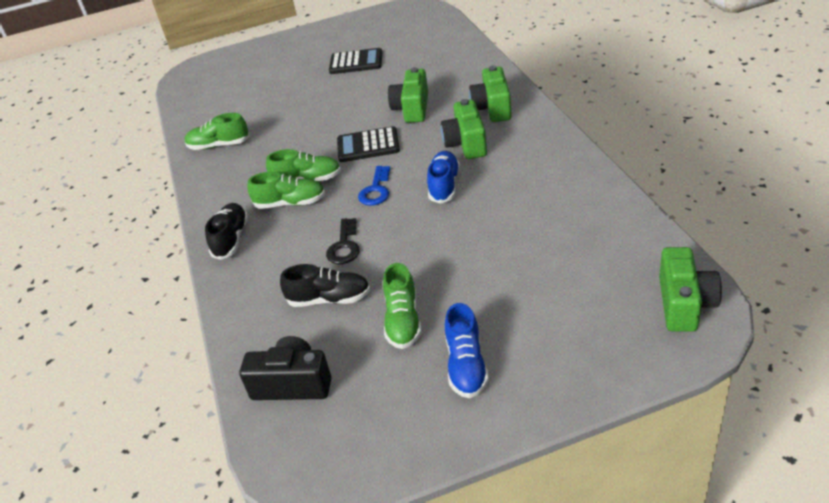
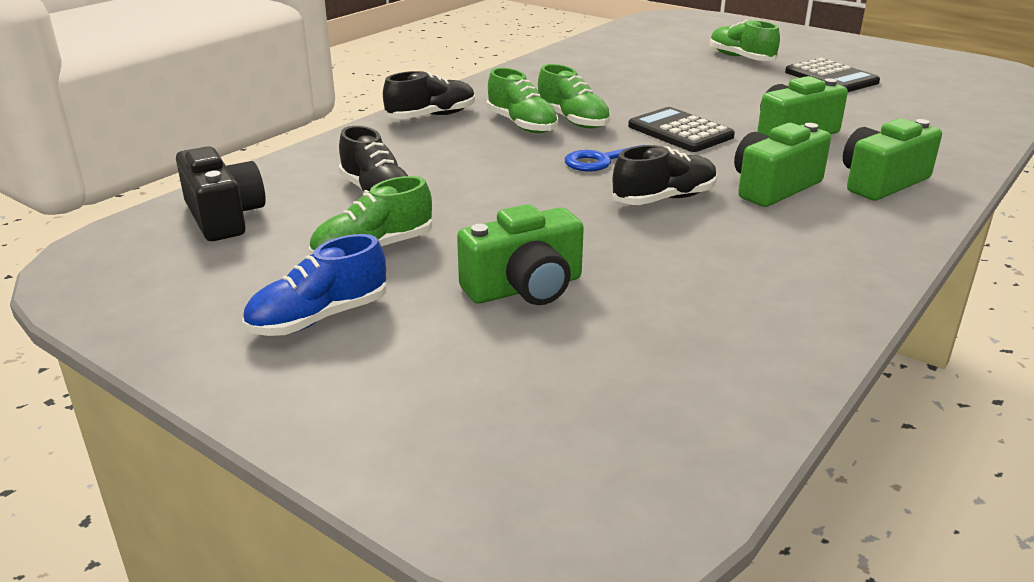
camera: 50 degrees right, 10 degrees down
(219, 145) = (576, 64): green shoe -> green shoe (741, 58)
(344, 246) = (478, 174): black key -> none
(444, 185) = (664, 199): blue shoe -> black shoe
(684, 304) = (613, 495): green camera -> green camera (525, 288)

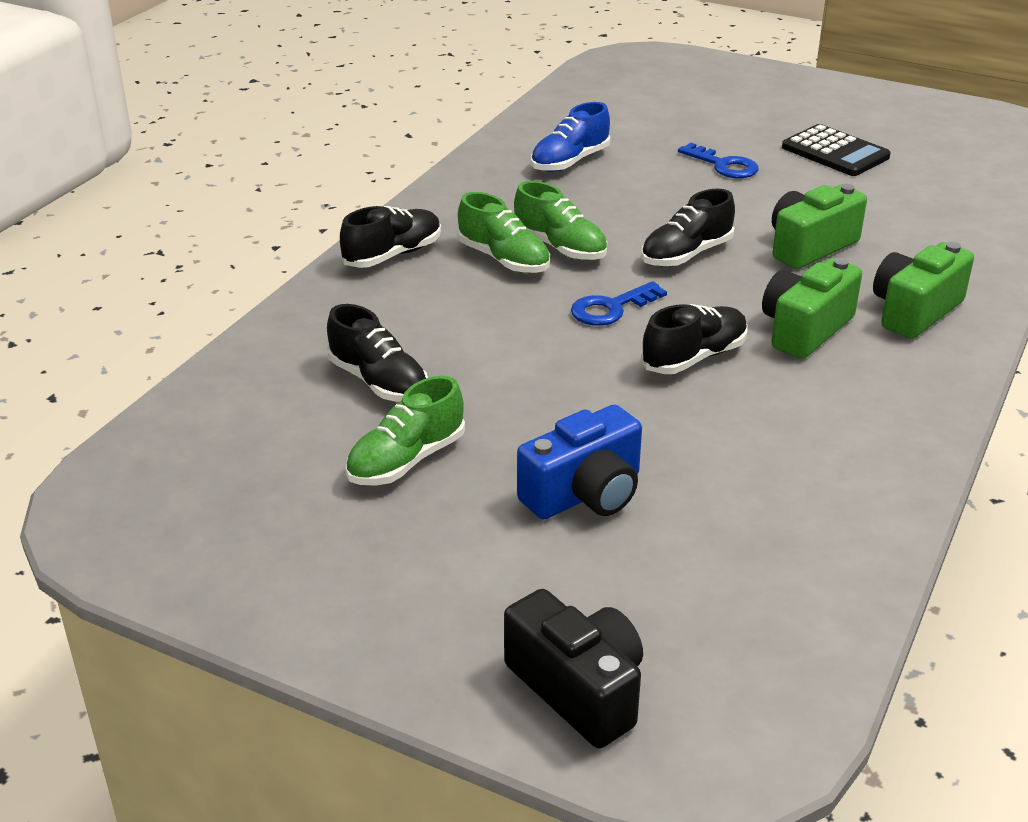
camera: 10 degrees left, 5 degrees up
(224, 217) = (218, 432): black camera -> black camera (578, 689)
(319, 318) = (386, 556): blue shoe -> blue shoe (570, 162)
(525, 288) = (585, 494): green camera -> blue camera
(680, 131) = (686, 254): black calculator -> black shoe
(731, 80) = (723, 165): none -> blue key
(741, 58) = (726, 127): green shoe -> none

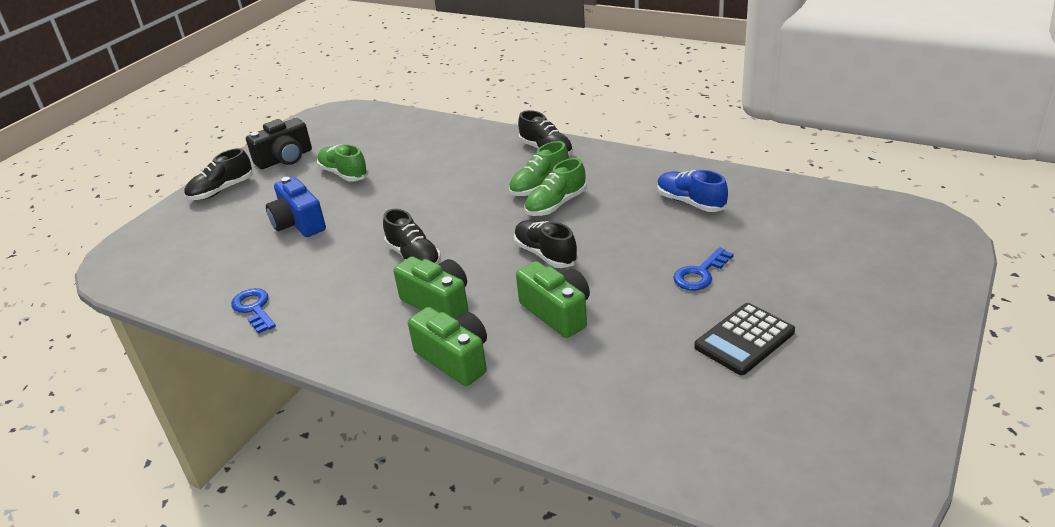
camera: 95 degrees right, 0 degrees up
(378, 382) = (412, 160): black shoe -> black shoe (221, 190)
(578, 689) = (172, 226): black camera -> black camera (285, 159)
(611, 308) = (476, 226): blue key -> blue key (254, 308)

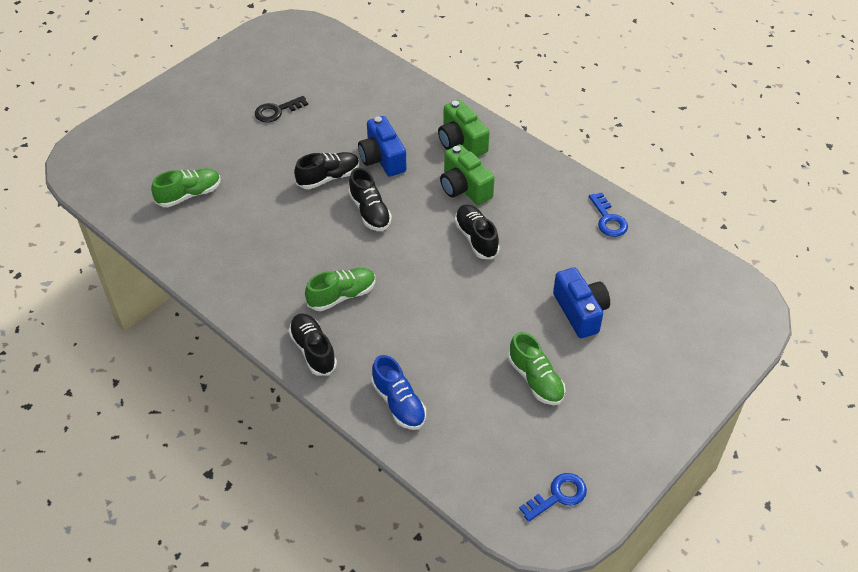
camera: 170 degrees left, 15 degrees up
(221, 190) = (673, 393): black shoe -> black shoe (328, 178)
(285, 159) = (606, 434): black camera -> none
(556, 204) = (338, 266): green shoe -> green shoe (189, 195)
(557, 312) = (382, 158): green camera -> blue camera
(690, 202) = (227, 234): blue shoe -> blue shoe (399, 403)
(700, 274) = (269, 164): blue key -> blue key (558, 496)
(744, 339) = (277, 111): black calculator -> black key

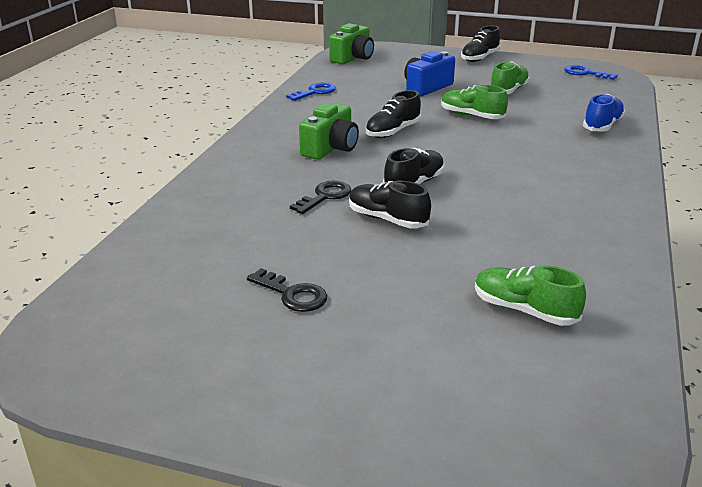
camera: 115 degrees left, 20 degrees down
(313, 350) = (612, 168): black shoe -> black shoe (479, 58)
(342, 296) = (537, 171): green shoe -> green shoe (471, 116)
(382, 158) = (325, 196): blue camera -> black key
(461, 141) = (260, 162): green camera -> green camera (353, 58)

